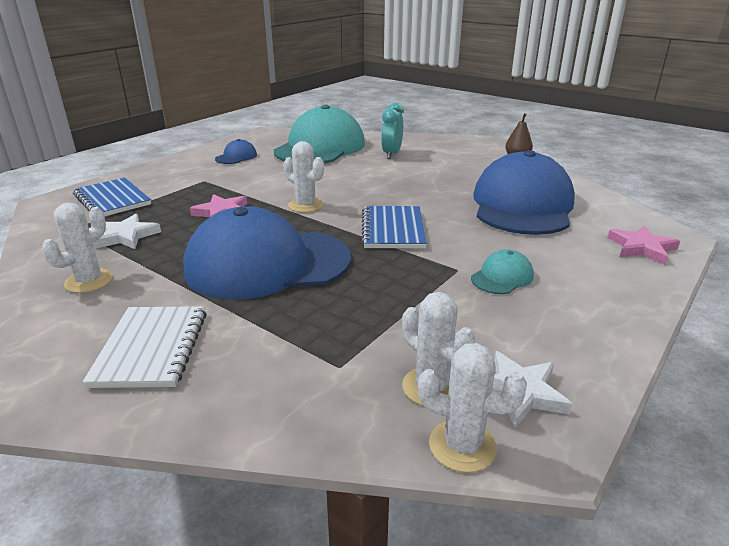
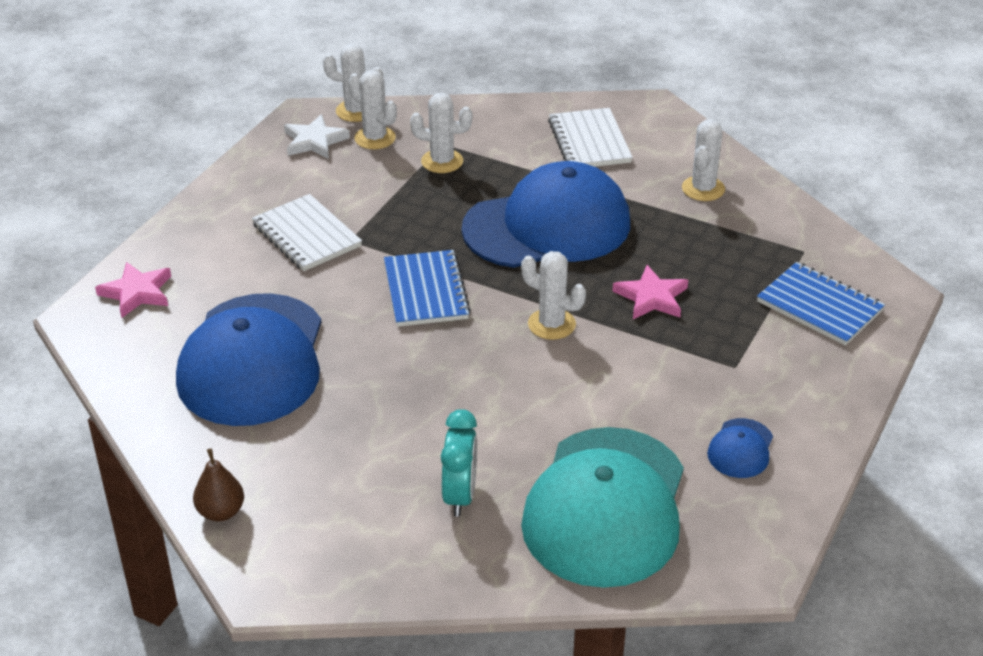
camera: 170 degrees right, 10 degrees up
(126, 236) = (730, 246): white star -> none
(347, 341) = (442, 161): none -> white cactus
(502, 277) = (306, 235): turquoise cap -> white notebook

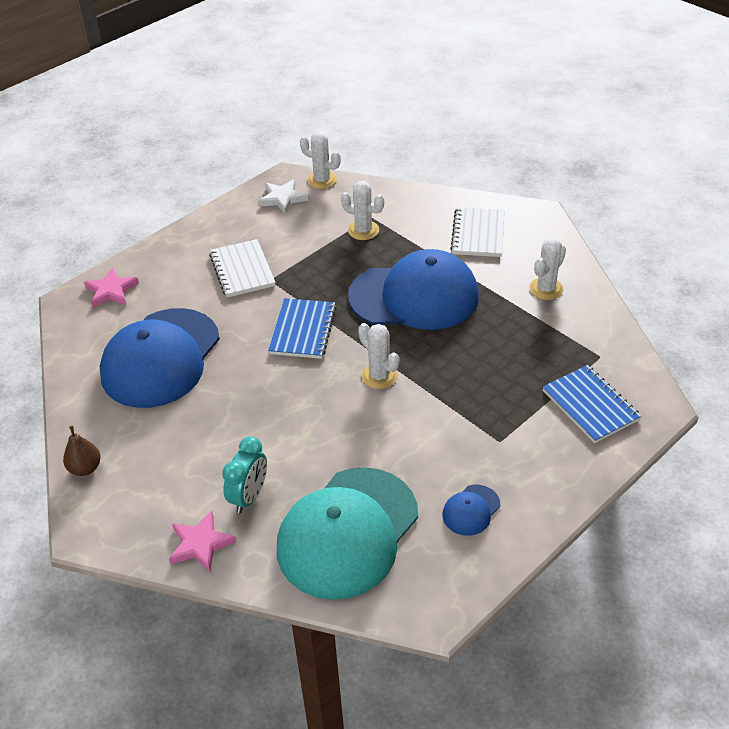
camera: 20 degrees right, 5 degrees up
(375, 138) = (325, 203): white cactus -> none
(651, 297) = (463, 370): pink star -> pink star (200, 544)

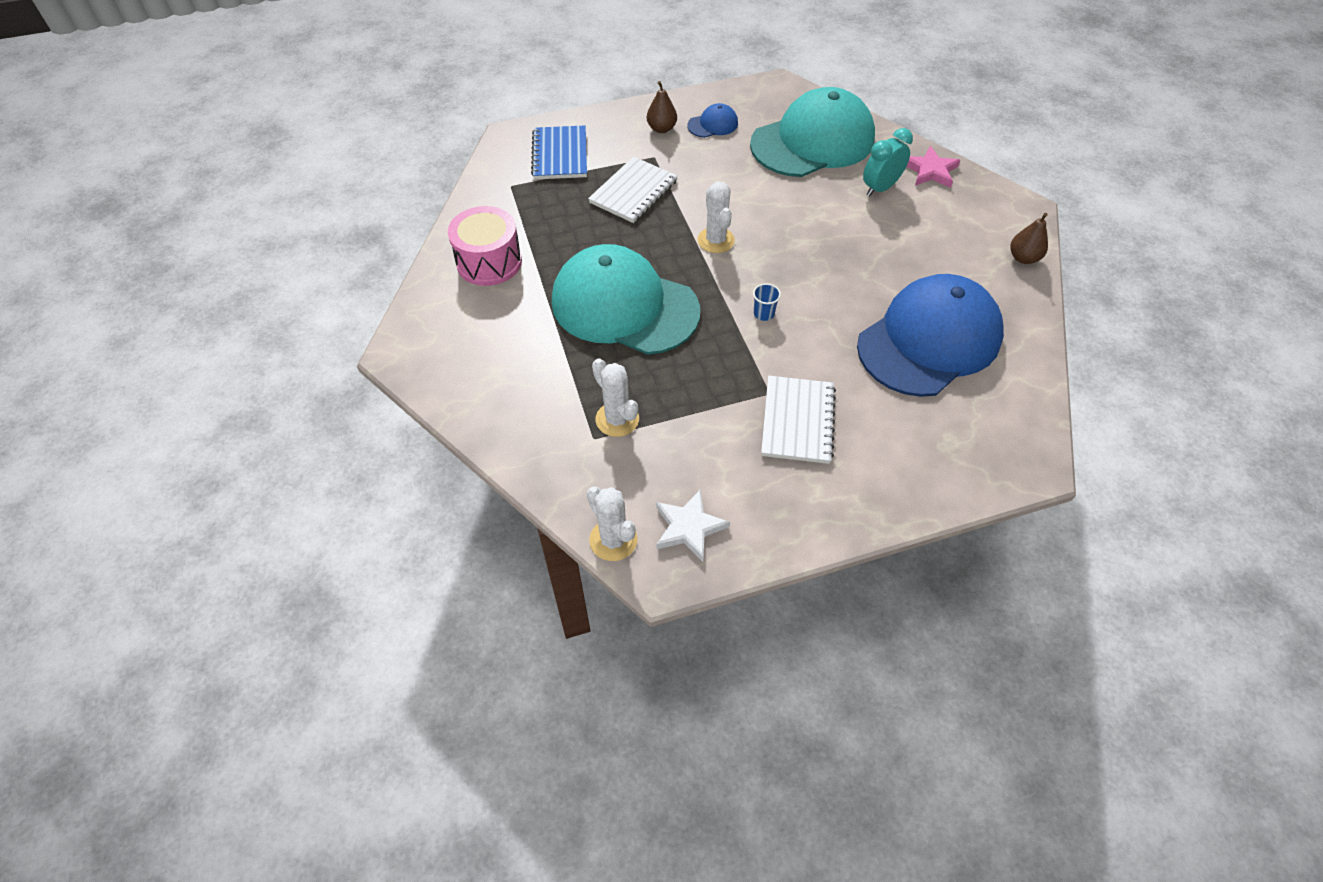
camera: 155 degrees left, 10 degrees up
(111, 291) = (975, 458): pink star -> none
(303, 330) = (763, 313): blue notebook -> blue cup
(414, 296) = (624, 306): blue cap -> turquoise cap
(478, 234) = (491, 355): white notebook -> white notebook (633, 192)
(520, 480) = (661, 129): none -> brown pear
(546, 289) = (489, 262): white cactus -> pink drum

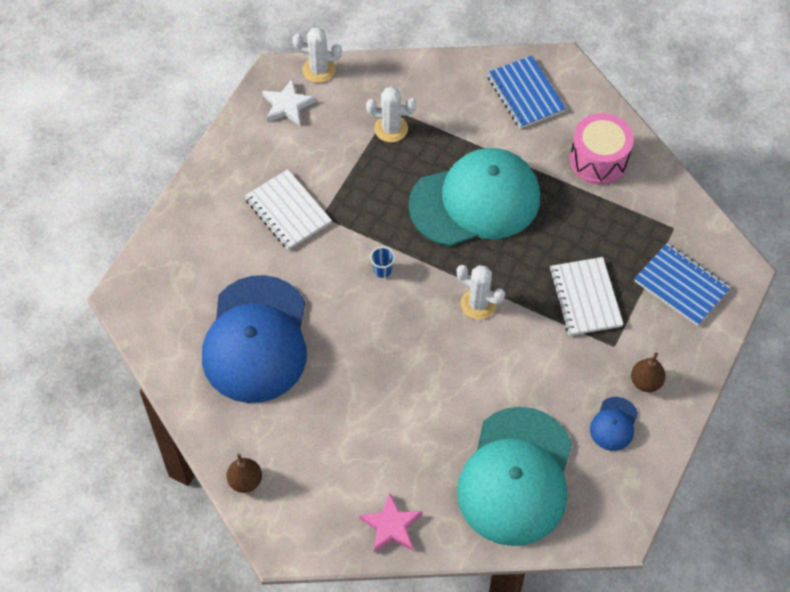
camera: 135 degrees right, 5 degrees up
(464, 354) = (525, 94): none -> blue notebook
(880, 188) = (413, 466): turquoise clock -> none

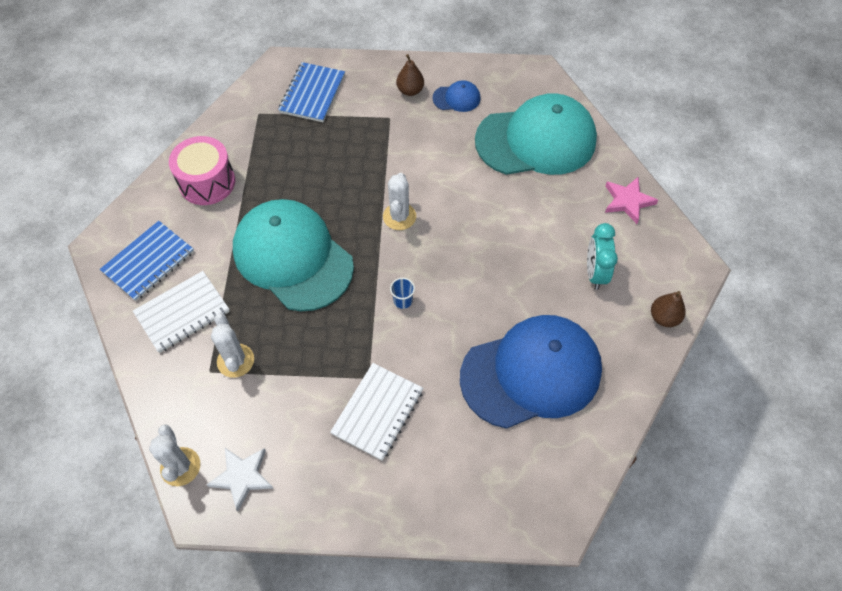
camera: 115 degrees left, 0 degrees up
(325, 446) = (595, 273): none -> turquoise clock
(585, 298) = (355, 148): white notebook -> white notebook (182, 313)

